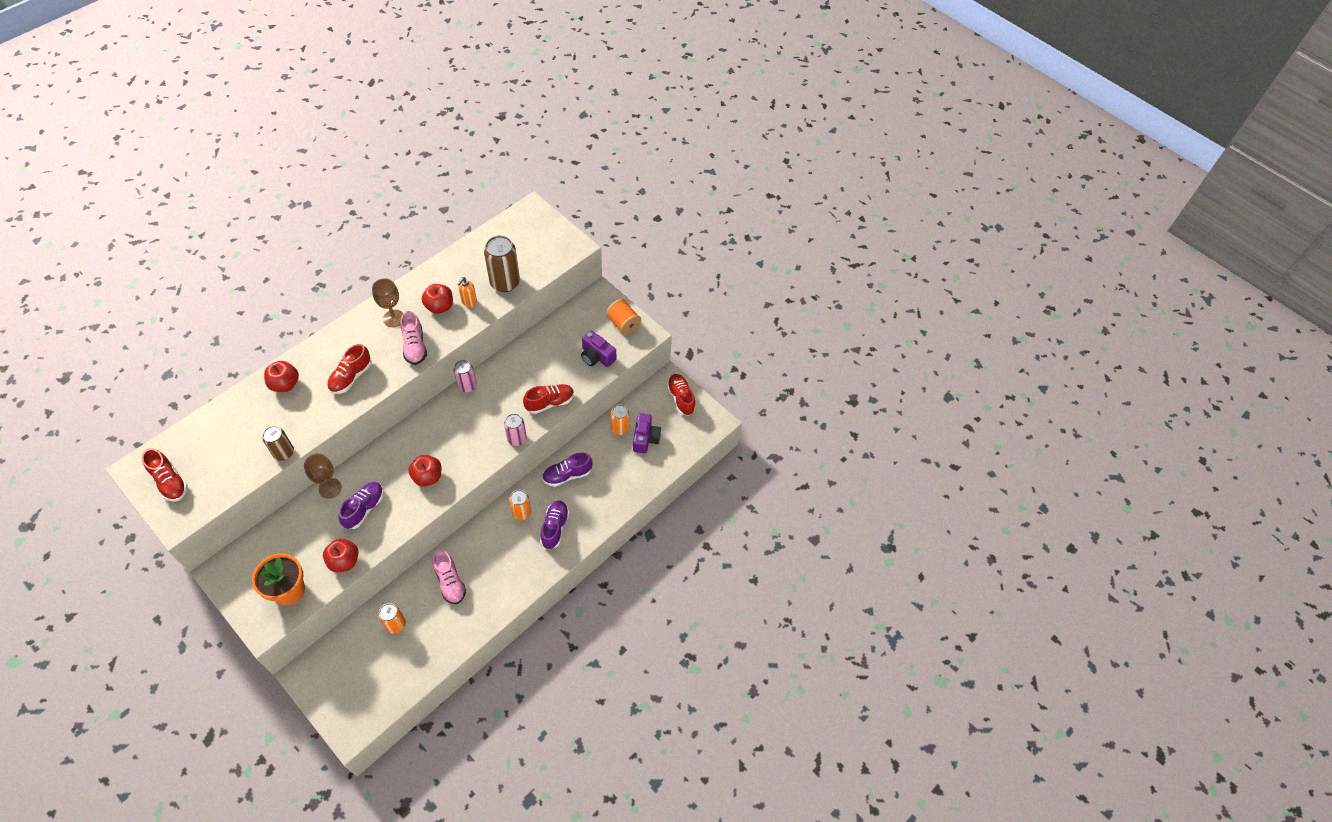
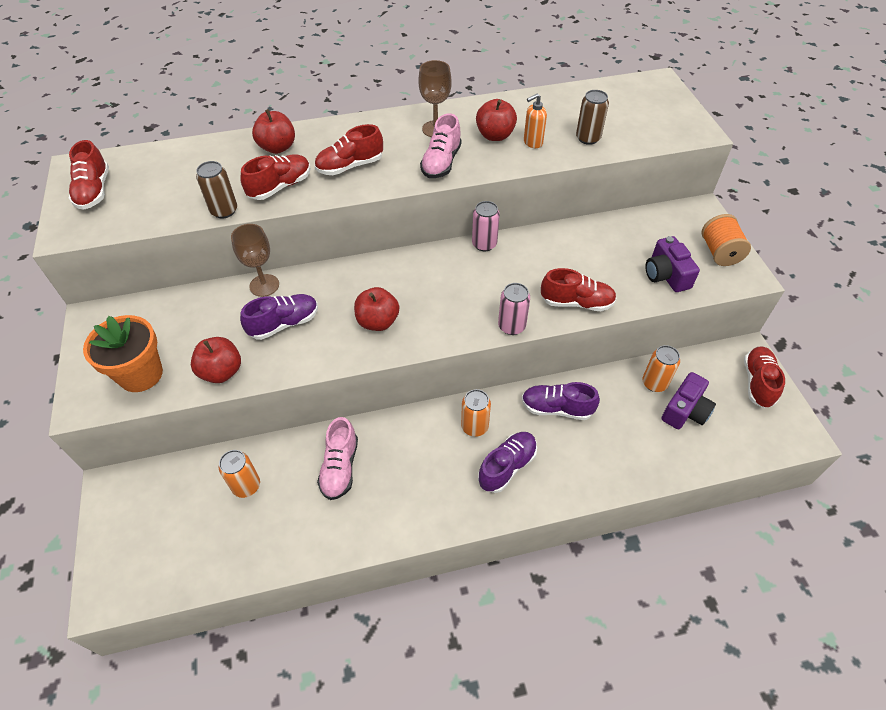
camera: 35 degrees right, 5 degrees down
(311, 416) = (280, 187): none -> red shoe
(505, 282) = (588, 138): brown can -> brown can, size x0.62

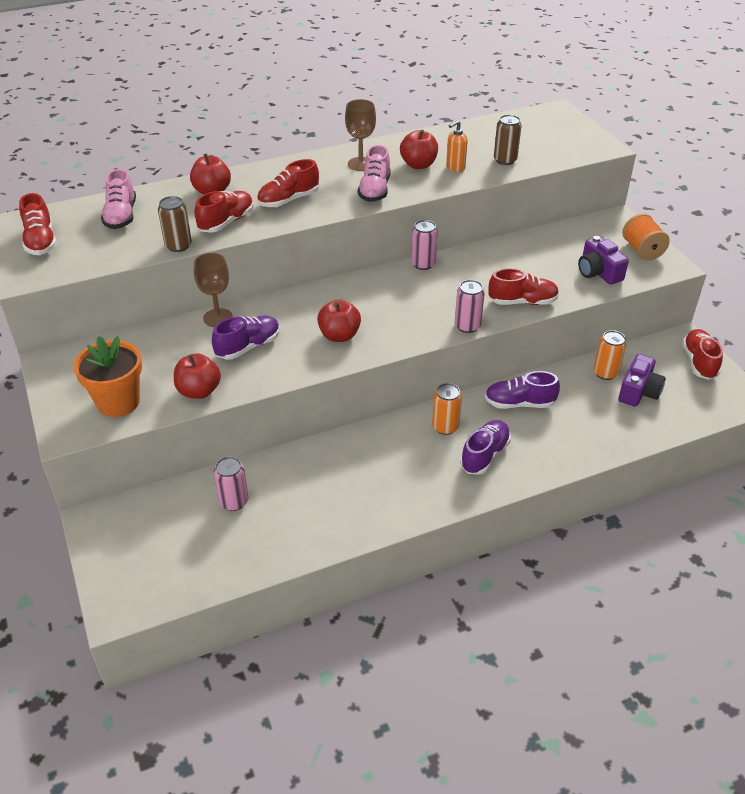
camera: 10 degrees left, 10 degrees down
(246, 486) = (234, 502): orange can -> pink can
(340, 467) = (323, 475): pink shoe -> pink shoe (121, 216)

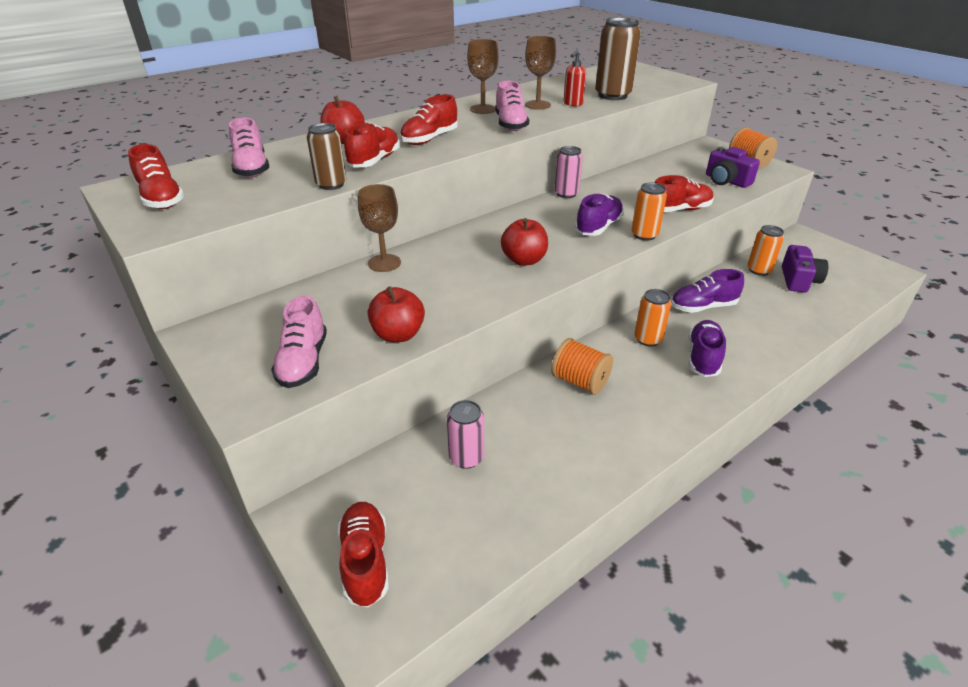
camera: 15 degrees left, 5 degrees down
(118, 402) = (303, 362): orange flower pot -> pink shoe
(248, 347) = (432, 284): purple shoe -> purple shoe (598, 227)
(360, 456) = (580, 381): none -> orange spool
(418, 165) = (537, 105): red apple -> brown goblet
(455, 168) = (573, 104): orange soap dispenser -> red soap dispenser
(467, 326) = (644, 235): pink can -> orange can
(505, 160) = (612, 95): brown can -> brown can, size x1.62
(699, 362) = (828, 250): red shoe -> red shoe (365, 561)

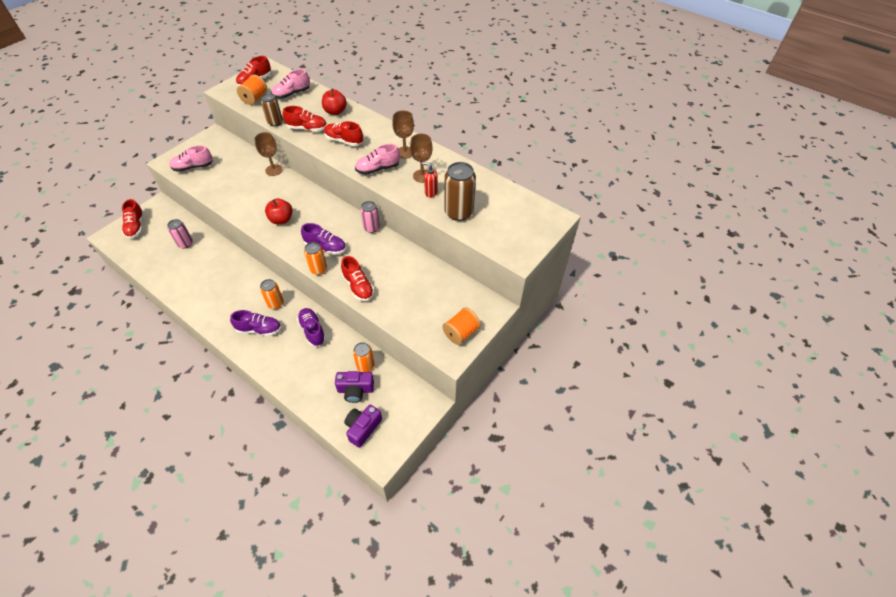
camera: 75 degrees right, 15 degrees up
(365, 561) = (136, 226): red shoe -> red shoe turned 105 degrees clockwise
(398, 334) = (212, 189): red apple -> none
(580, 381) = (237, 276): orange spool -> orange spool (255, 98)
(726, 181) = (416, 315): purple camera -> purple camera (363, 428)

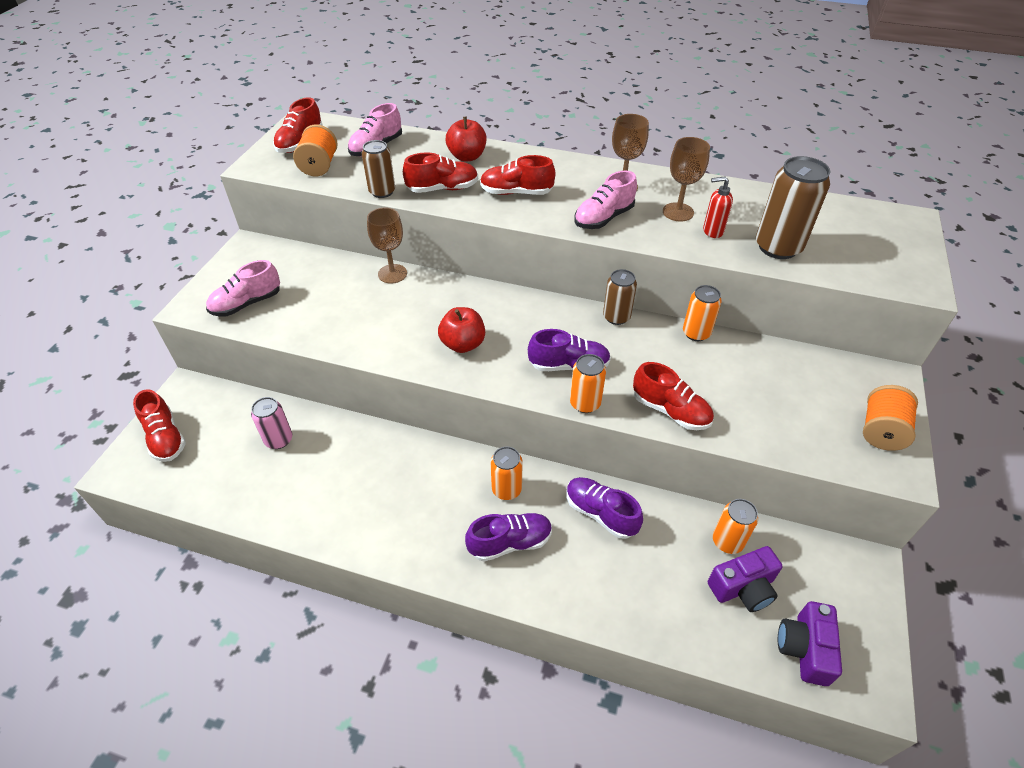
camera: 20 degrees left, 5 degrees down
(371, 228) = (616, 317): pink can -> brown can
(407, 250) = (696, 333): none -> orange can

